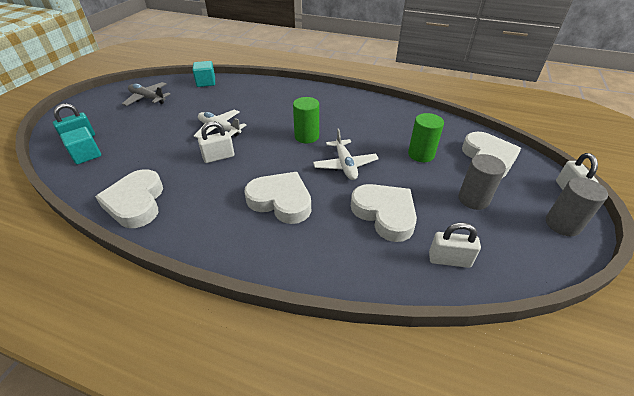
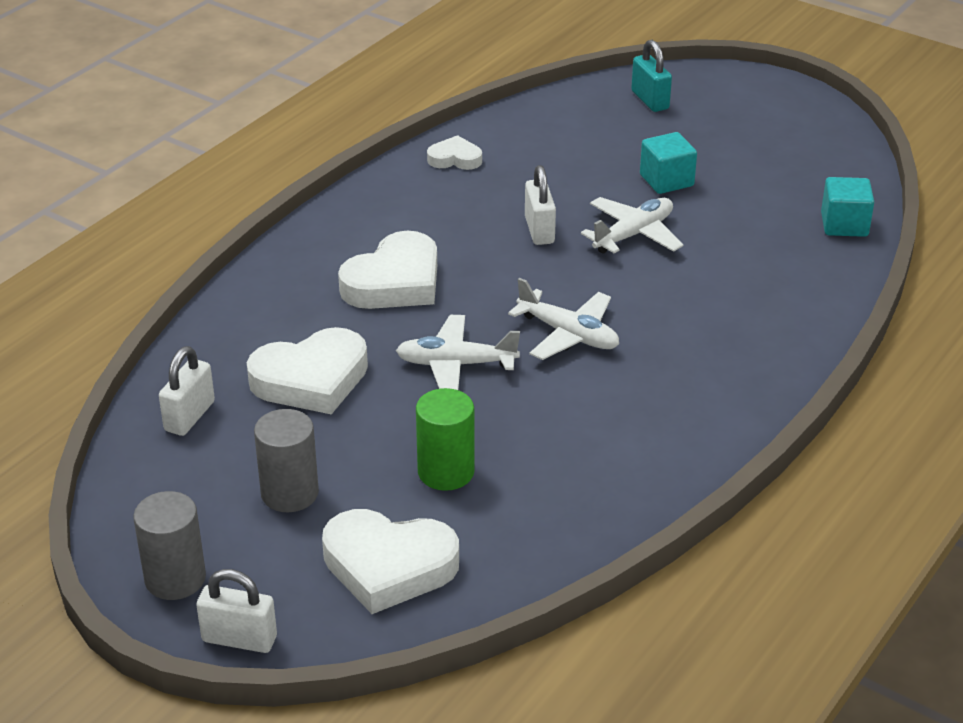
camera: 105 degrees right, 5 degrees down
(86, 155) = (596, 110): turquoise cube -> turquoise cube (666, 180)
(136, 203) = (455, 159): white heart -> white heart, size x0.53
(147, 98) = (780, 156): grey plane -> none
(306, 136) = (568, 334): green cylinder -> white plane

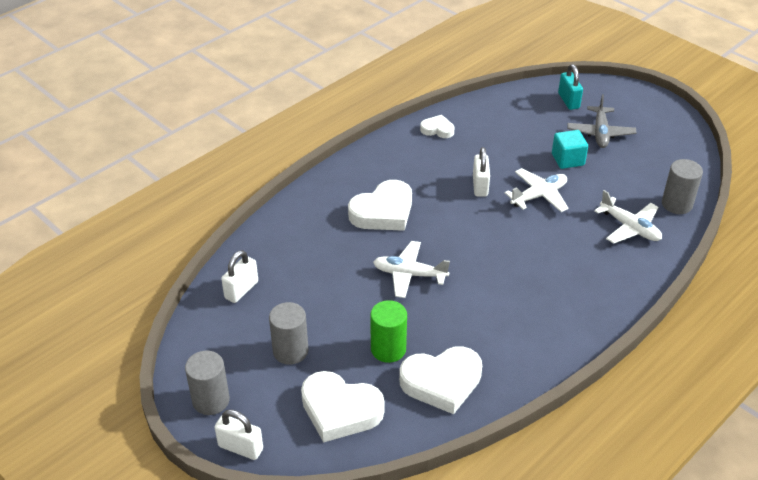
camera: 10 degrees right, 5 degrees up
(311, 379) = (319, 274): white heart -> white heart (442, 382)
(568, 334) = (483, 262): white plane -> white plane (629, 227)
(708, 139) = (600, 133): none -> grey plane
(844, 225) = (677, 204): turquoise cube -> grey cylinder

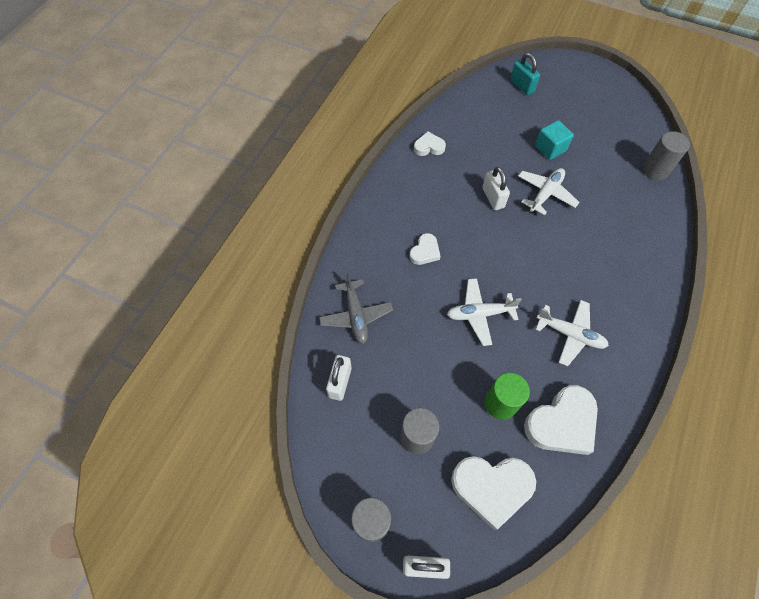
camera: 20 degrees left, 20 degrees up
(383, 212) = (425, 252): white heart -> white heart, size x0.53
(600, 133) = (562, 113): grey plane -> grey plane (356, 315)
(629, 227) = (631, 205): white plane -> white plane (570, 334)

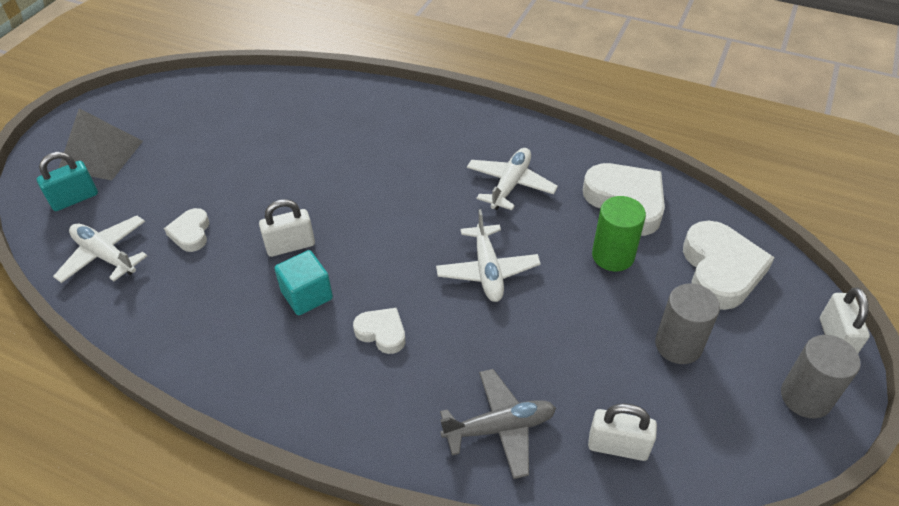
camera: 90 degrees left, 15 degrees down
(429, 147) = (168, 324): white heart -> white heart (191, 233)
(545, 194) = (293, 189): white plane -> white plane (105, 256)
(550, 148) = (211, 178): turquoise cube -> turquoise cube (307, 295)
(562, 89) = (101, 155): none -> grey pyramid
(655, 170) = (272, 87): grey cylinder -> none

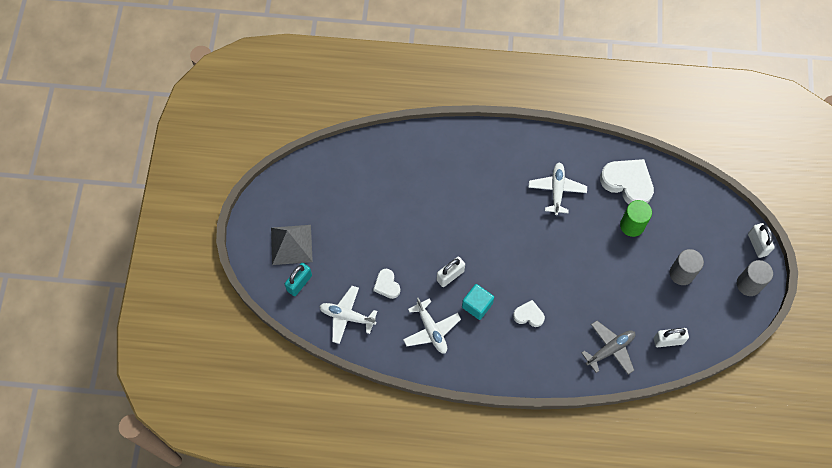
camera: 20 degrees left, 20 degrees up
(487, 270) = (568, 257): white plane -> white plane (431, 330)
(720, 270) = (691, 217): white heart -> none

